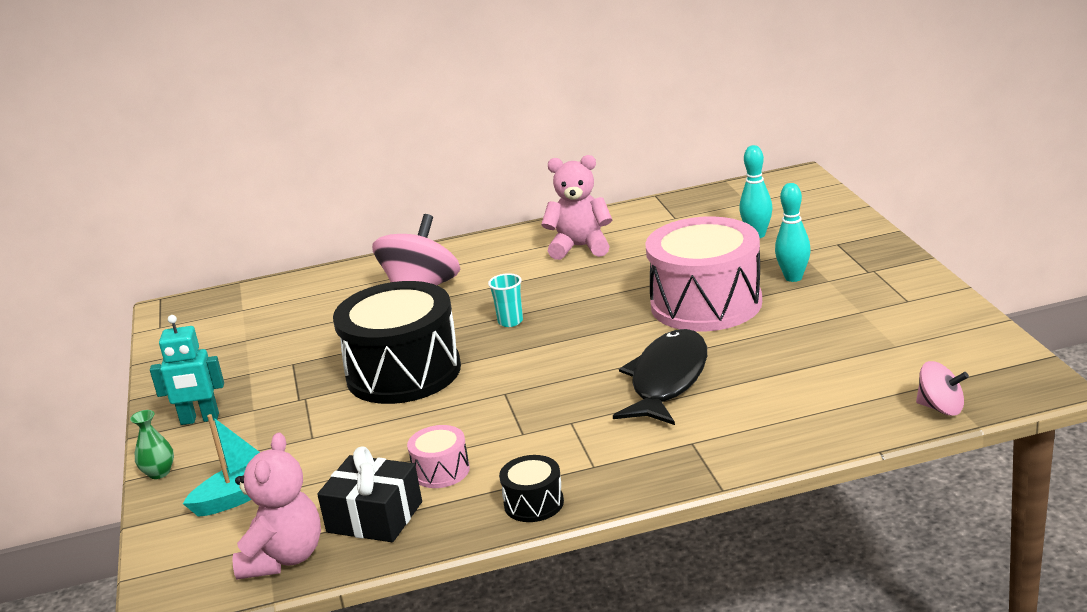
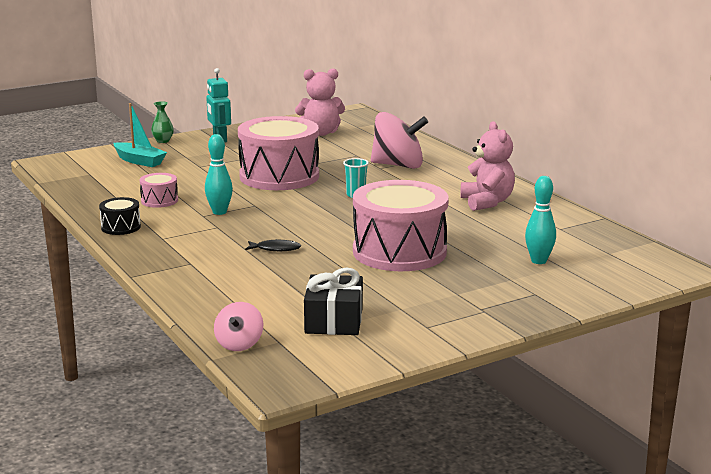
camera: 70 degrees right, 5 degrees down
(284, 558) = (76, 179): pink teddy bear -> pink teddy bear (321, 133)
(374, 517) = (112, 192): black gift -> black gift (334, 321)
(403, 372) = (279, 176): black drum -> pink drum
(667, 380) = (275, 249): black fish -> black fish, size x0.43
(793, 278) = (457, 280): turquoise bowling pin -> turquoise bowling pin (219, 212)

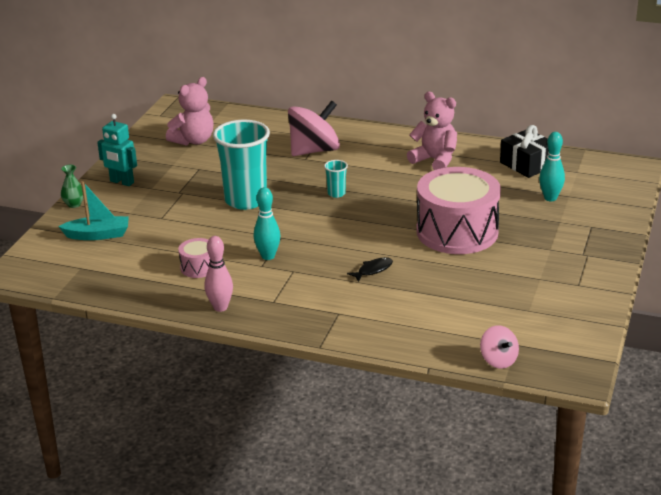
camera: 40 degrees left, 10 degrees up
(121, 227) = (220, 307): black drum -> pink bowling pin
(279, 176) = (246, 200): pink drum -> turquoise cup
(334, 321) = (520, 310): black gift -> black gift (527, 164)

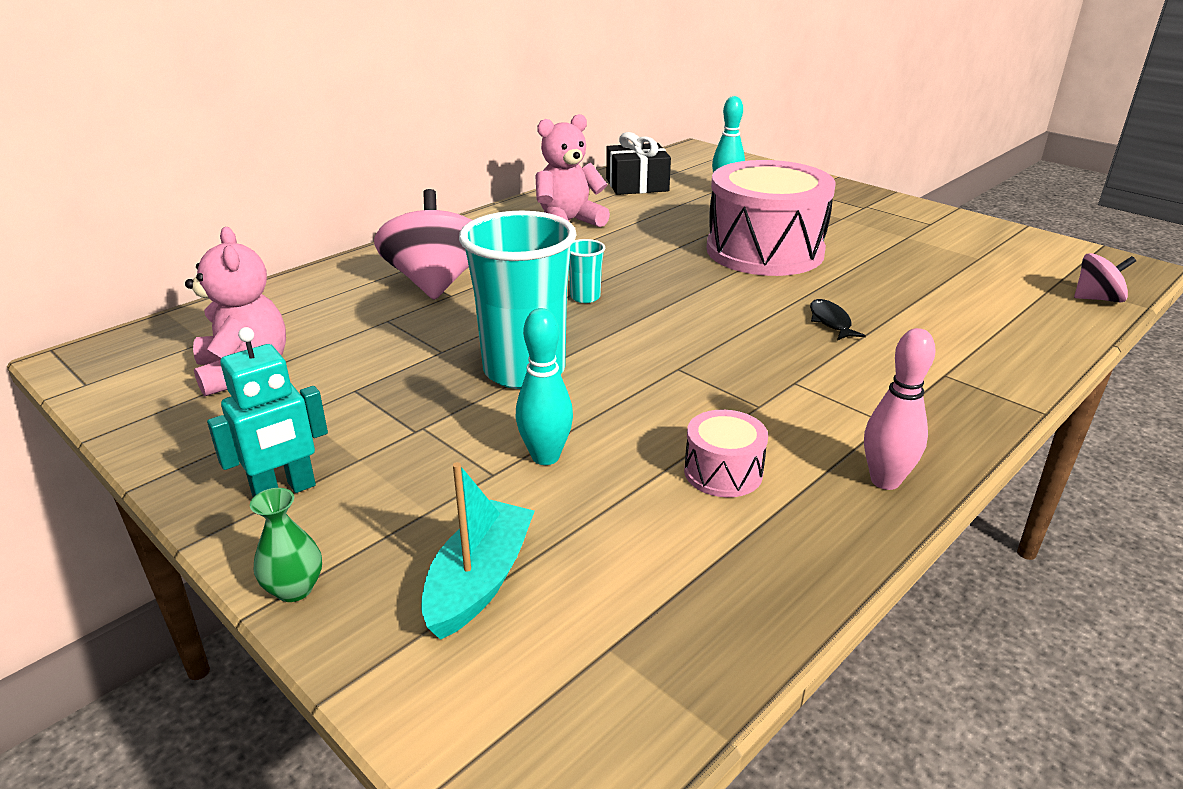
camera: 65 degrees left, 0 degrees up
(268, 256) = (732, 393): turquoise bowling pin -> turquoise bowling pin (545, 457)

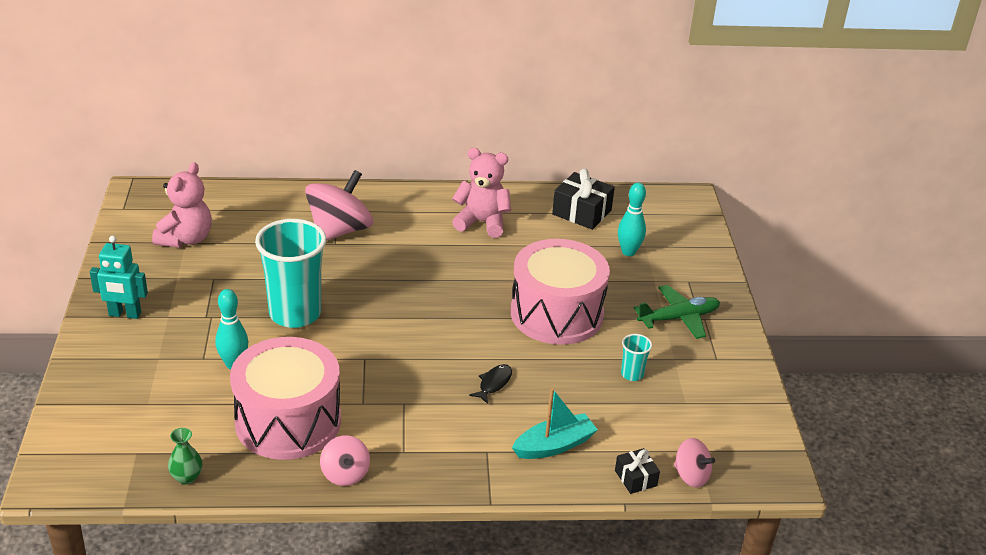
camera: 40 degrees right, 5 degrees up
(294, 589) = (78, 358): green vase -> green vase (187, 477)
(479, 581) = (134, 399): turquoise boat -> turquoise boat (554, 445)
(585, 297) = (396, 286): turquoise cup -> turquoise cup (632, 374)
(723, 472) = (288, 421): pink drum -> pink drum, size x2.29
(851, 213) = (678, 318): none -> green plane
(885, 481) = (345, 474): pink bowling pin -> pink spinning top
(1075, 323) = (635, 478): none -> black gift

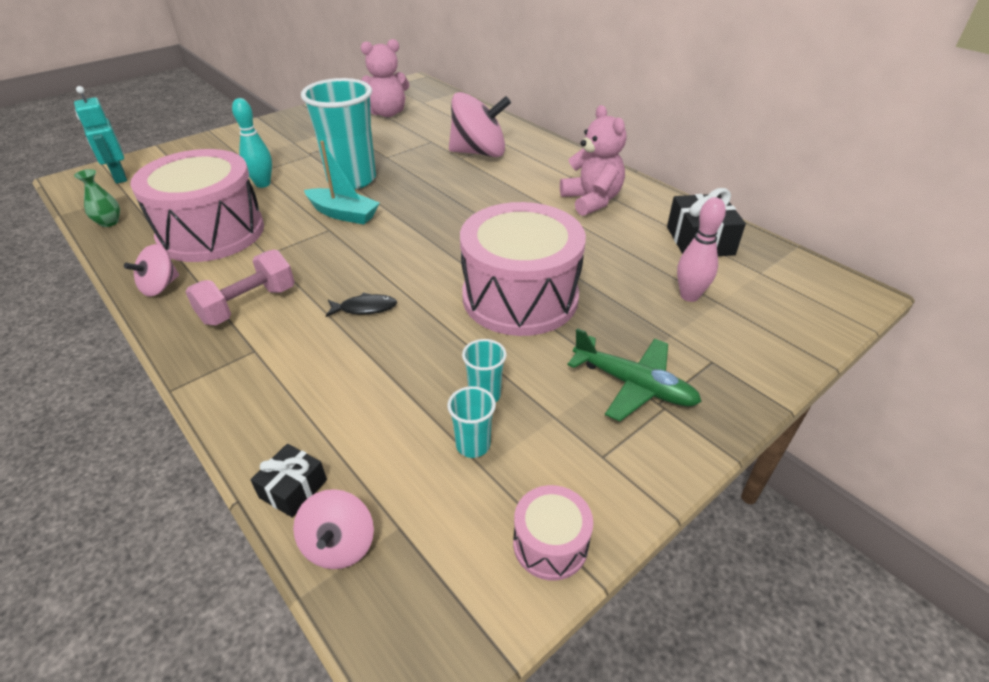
camera: 55 degrees right, 5 degrees up
(125, 314) = (279, 130): turquoise robot -> turquoise robot (119, 177)
(426, 436) = (248, 305): none -> pink dumbbell
(554, 445) = (301, 392): turquoise boat -> turquoise boat (343, 214)
(628, 252) = (689, 296): turquoise bowling pin -> pink bowling pin
(666, 398) = (473, 445): none -> turquoise cup
(752, 405) = (550, 544): none -> pink drum

